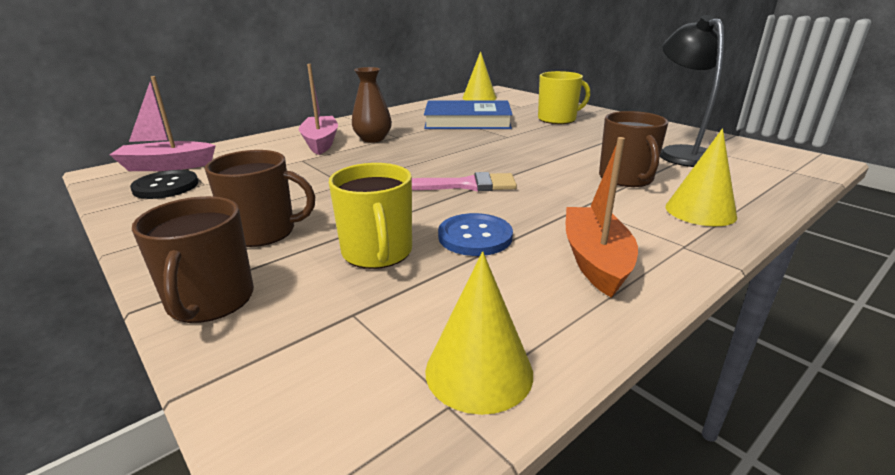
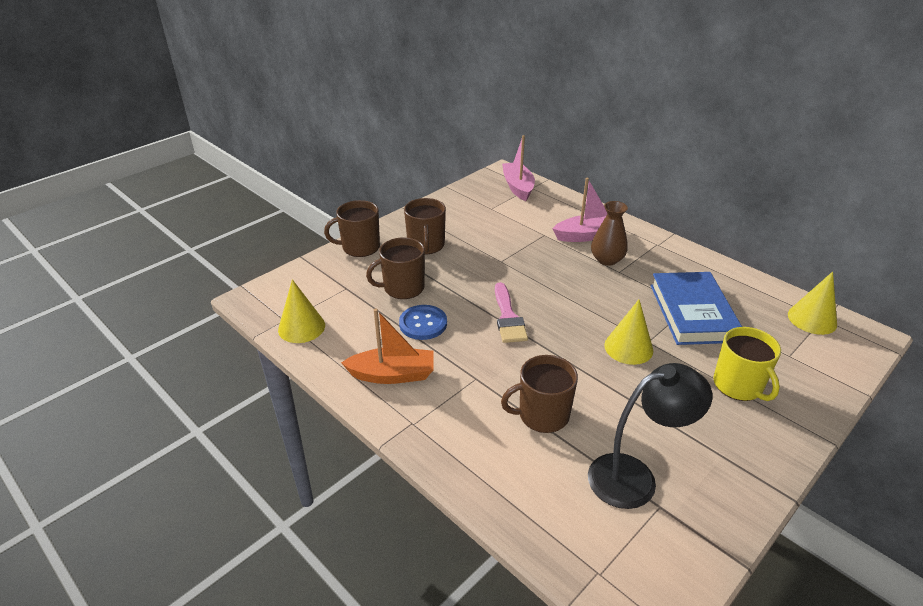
camera: 85 degrees right, 10 degrees up
(166, 186) = (484, 197): black button -> none
(377, 252) = (403, 288): yellow mug -> brown mug
(700, 211) = (473, 449): yellow cone -> yellow cone (628, 347)

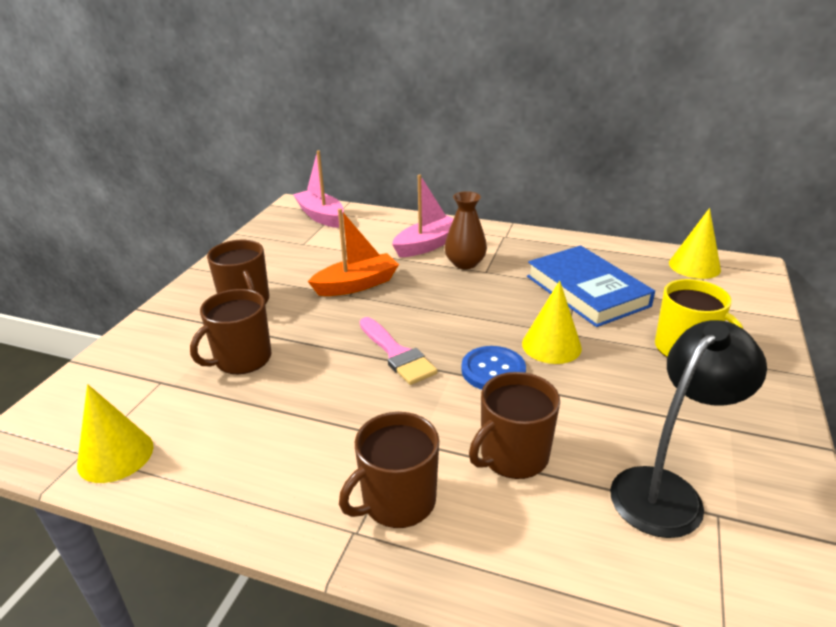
camera: 25 degrees left, 5 degrees down
(360, 247) = (155, 326): brown mug -> brown mug (397, 501)
(392, 375) = (288, 475): orange boat -> orange boat (356, 285)
(423, 323) = (294, 394): blue button -> blue button (493, 370)

